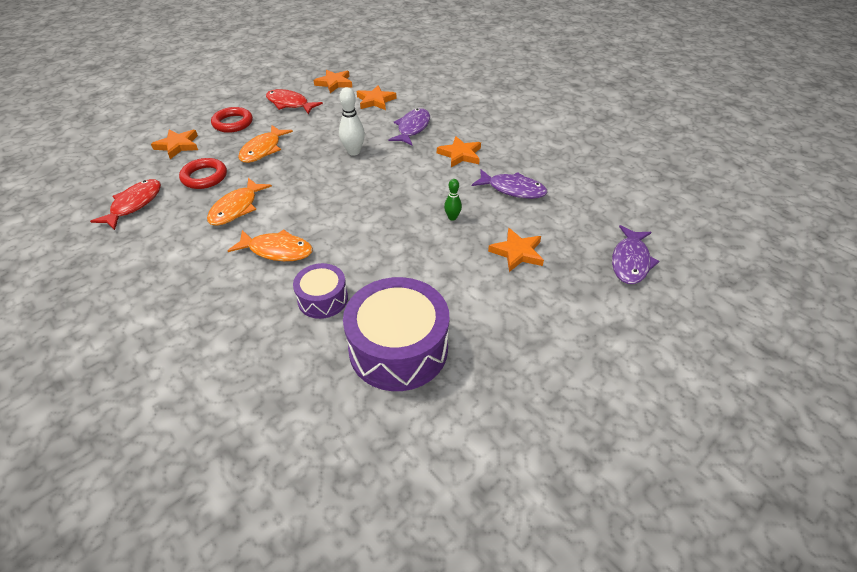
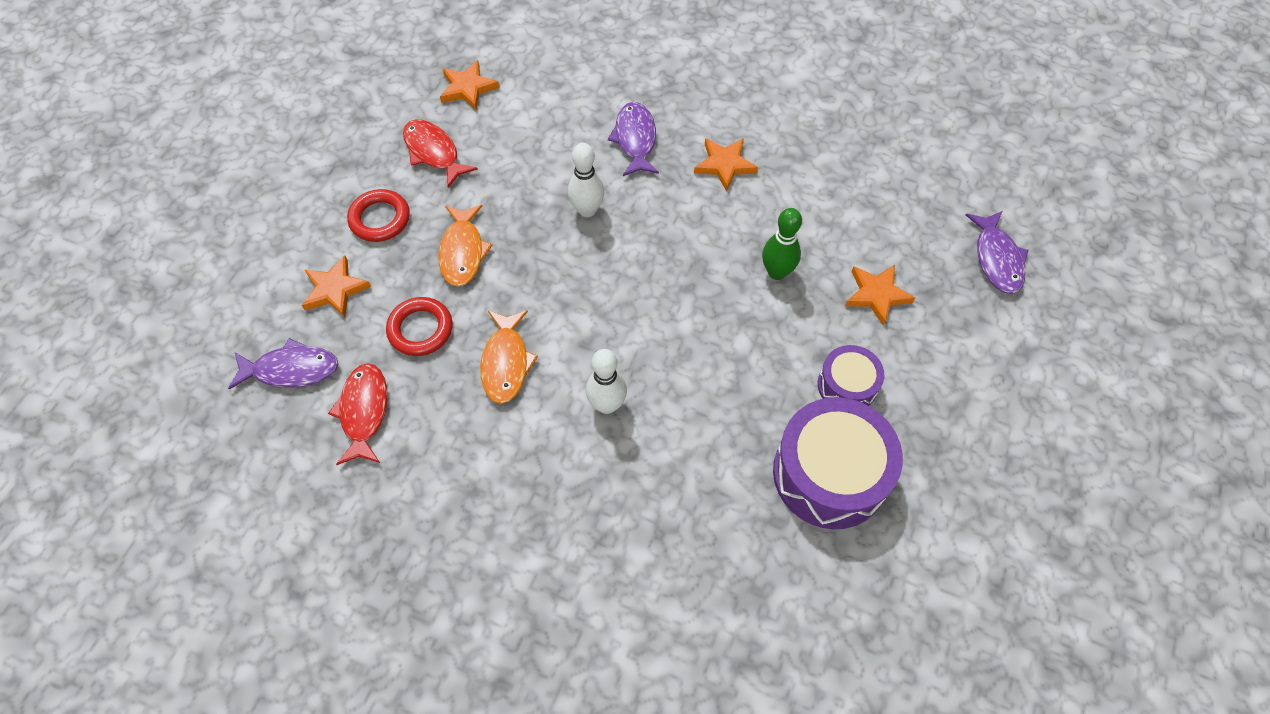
camera: 25 degrees left, 15 degrees up
(277, 250) = (607, 405): orange fish -> white bowling pin
(290, 104) = (433, 152): red fish -> red fish turned 45 degrees clockwise
(323, 299) = (709, 448): purple drum -> purple drum (847, 385)
(375, 101) = (551, 104): orange star -> none
(452, 217) = (777, 272): green bowling pin -> green bowling pin, size x1.66
(513, 189) = (819, 200): purple fish -> purple fish (291, 369)

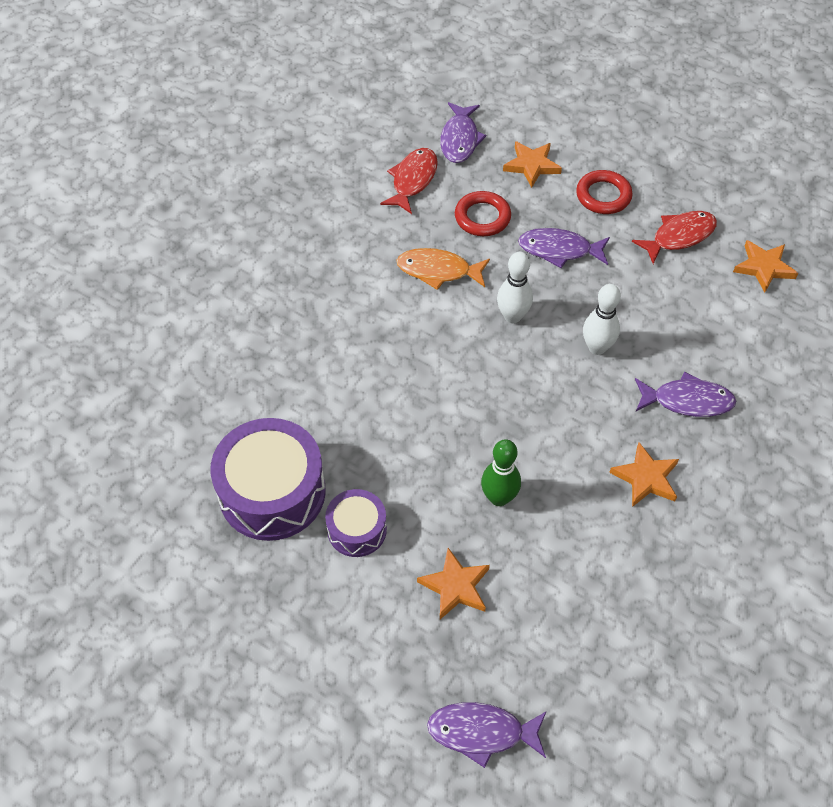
camera: 100 degrees right, 5 degrees down
(364, 411) = (412, 180): red fish -> red fish turned 75 degrees counterclockwise
(463, 252) = (559, 250): orange fish -> purple fish
(607, 405) = (381, 335): white bowling pin -> white bowling pin (512, 316)

